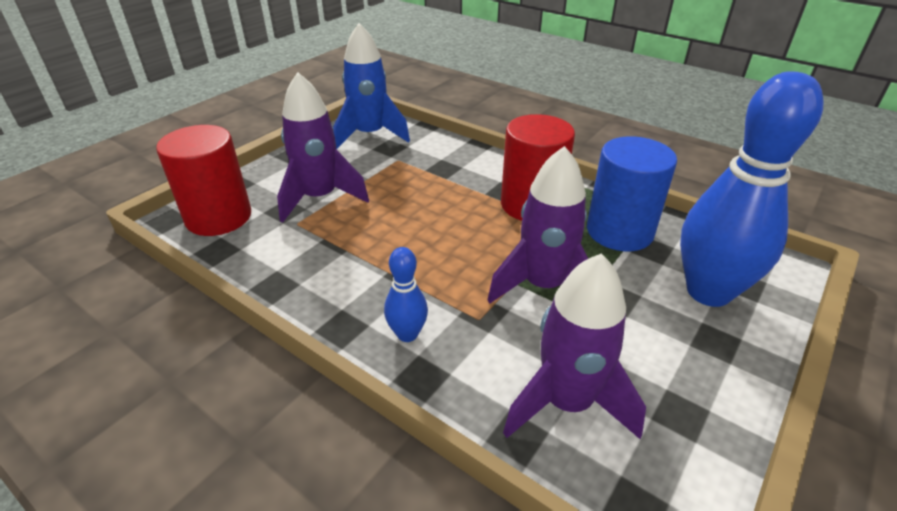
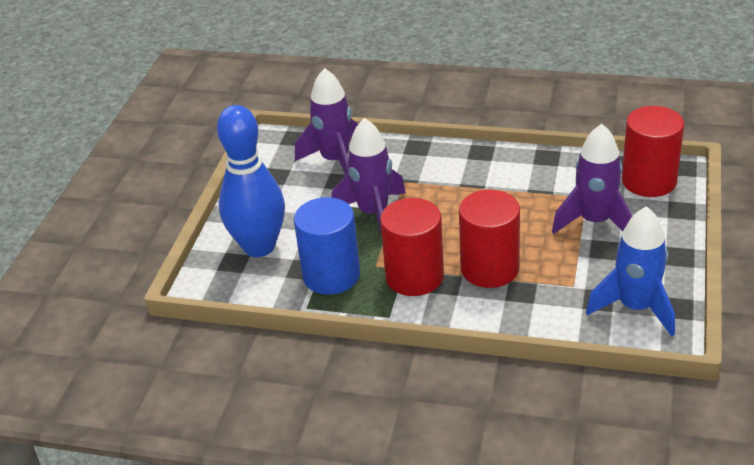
camera: 160 degrees right, 0 degrees up
(407, 334) = (440, 161): blue bowling pin -> none
(455, 190) = (489, 269): none -> red cylinder

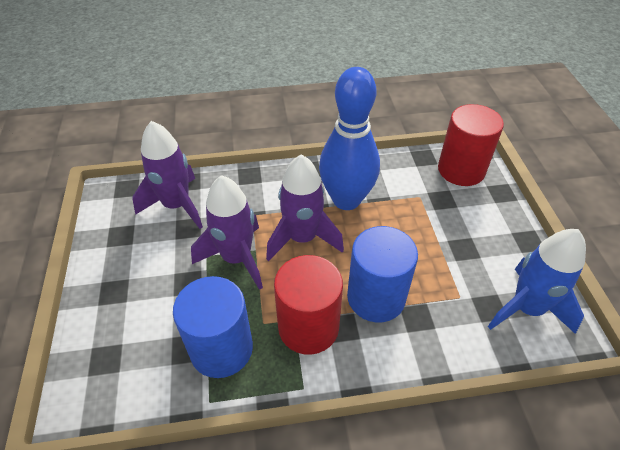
camera: 25 degrees left, 10 degrees up
(259, 247) = (129, 331): blue bowling pin -> blue bowling pin (346, 200)
(489, 269) = (376, 297): red cylinder -> blue cylinder
(595, 222) = (441, 221): purple rocket -> purple rocket (302, 238)

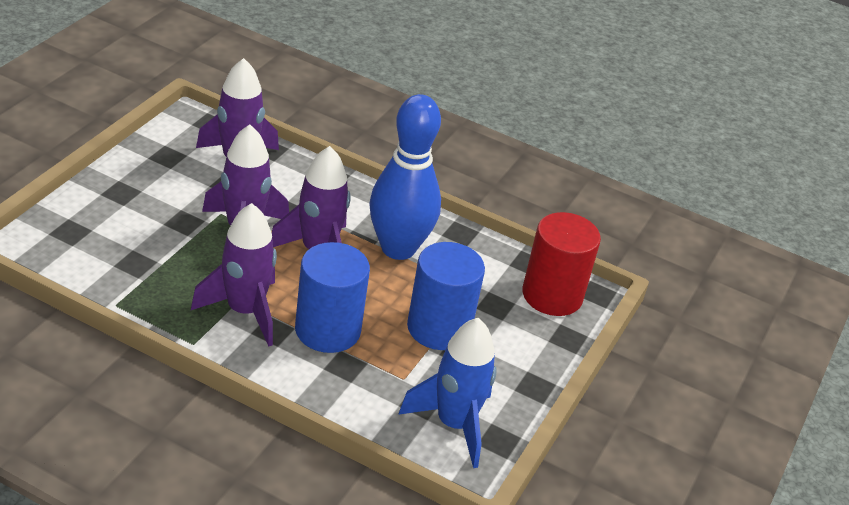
camera: 30 degrees right, 10 degrees down
(221, 349) = (160, 280): blue cylinder -> blue cylinder (439, 328)
(308, 327) = (245, 311): red cylinder -> purple rocket

